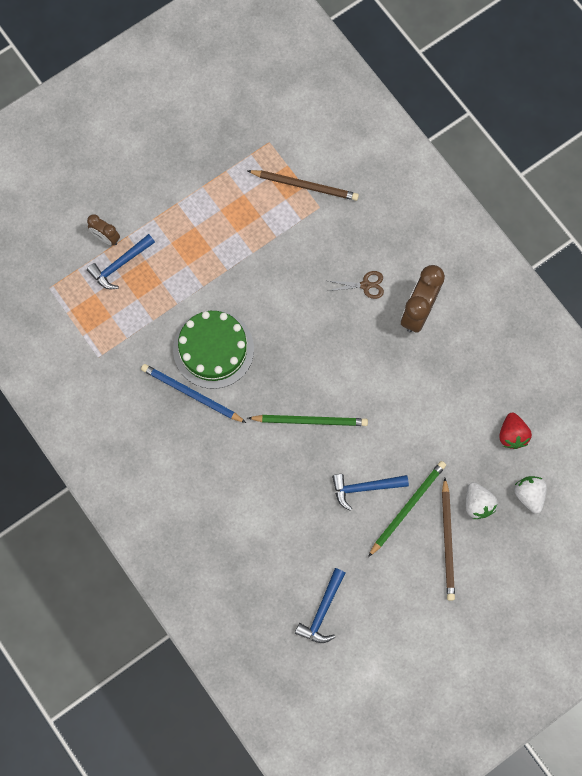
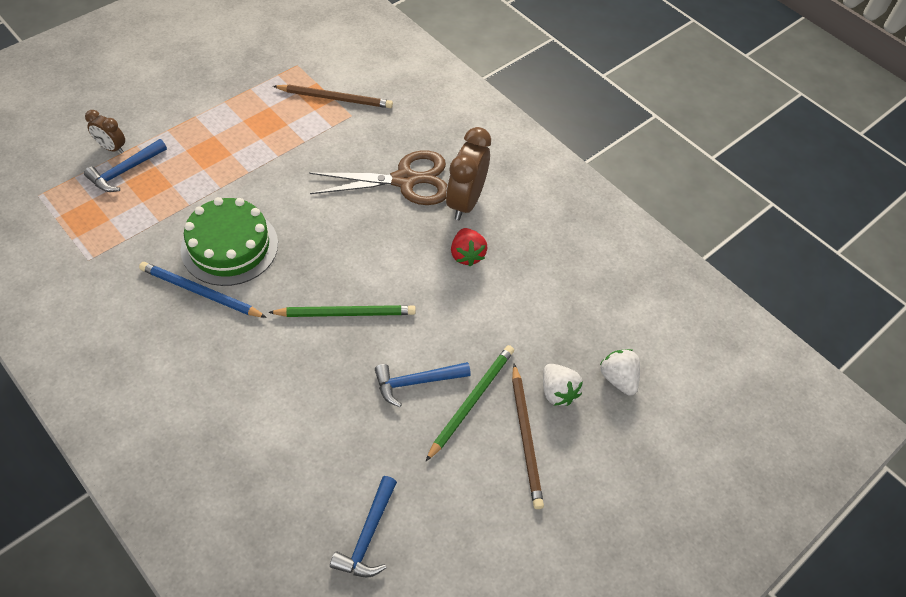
camera: 10 degrees left, 20 degrees down
(365, 285) = (405, 180): brown scissors -> brown scissors, size x2.17
(512, 434) = (587, 316): red strawberry -> red strawberry (467, 255)

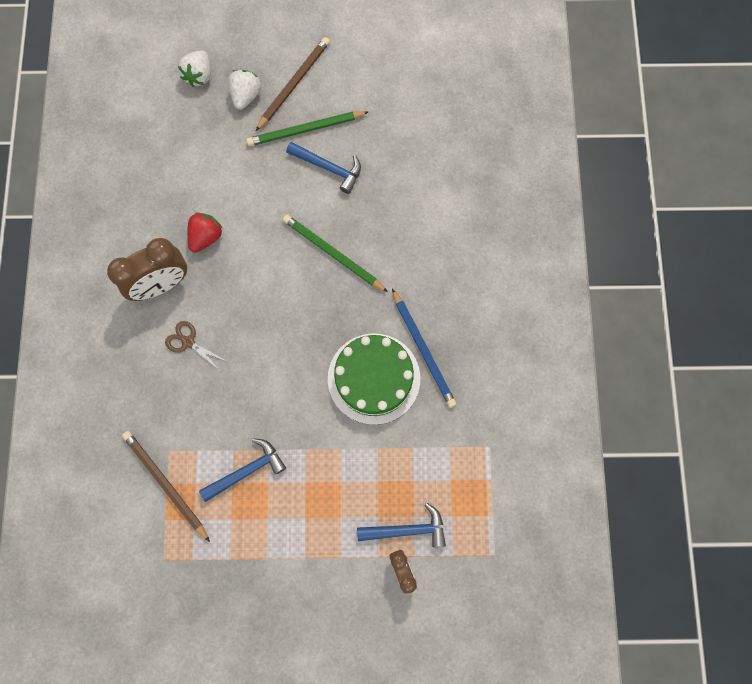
camera: 135 degrees left, 20 degrees up
(368, 535) = (436, 98): blue hammer -> blue hammer (247, 471)
(405, 180) = (188, 342): brown scissors -> brown scissors, size x0.46

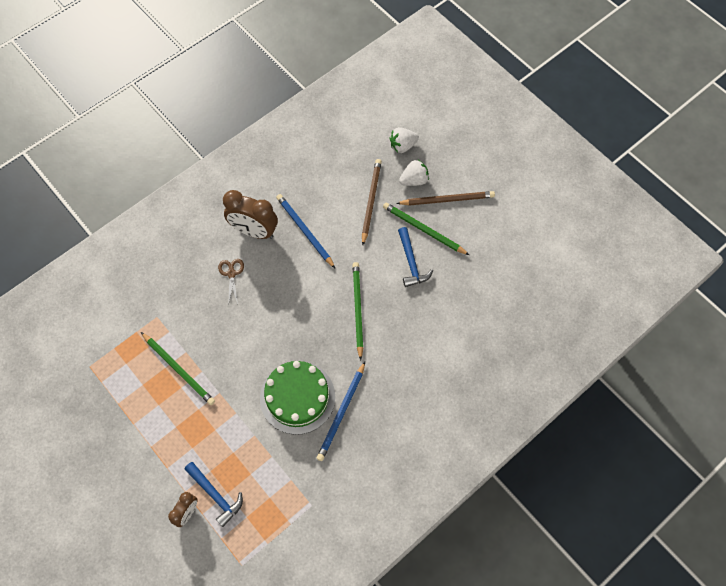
camera: 50 degrees right, 10 degrees down
(165, 484) = (135, 331): brown pencil -> brown pencil (371, 201)
(206, 237) = (304, 231): red strawberry -> blue pencil
(247, 471) = (179, 369): blue hammer -> green pencil

